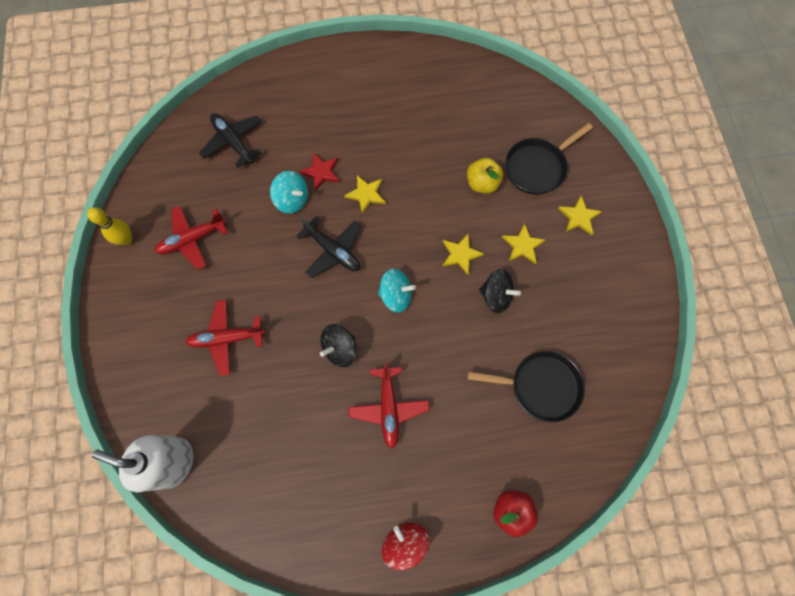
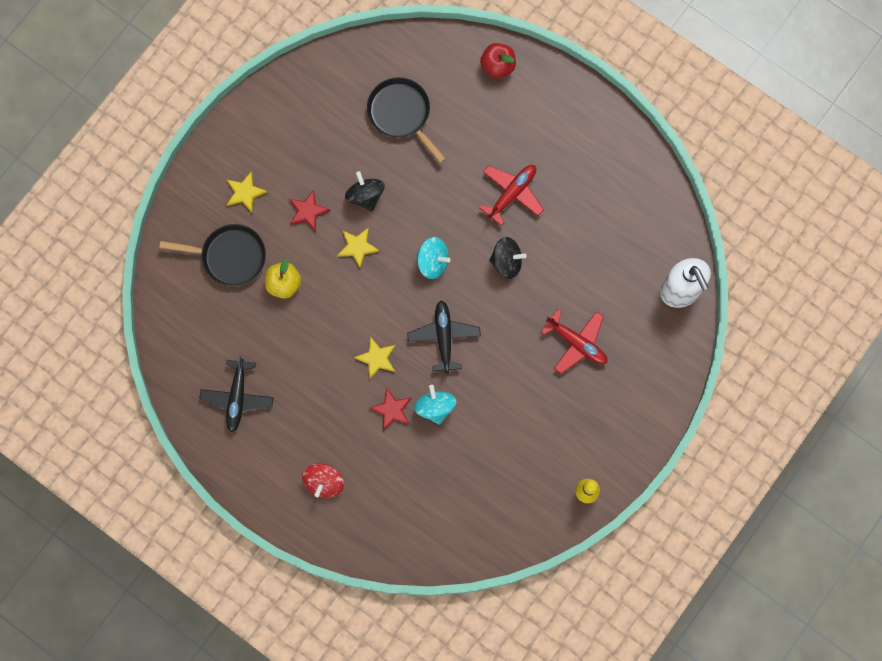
camera: 135 degrees left, 5 degrees up
(192, 239) = (537, 445): red plane -> none
(233, 142) = (434, 504): black plane -> black plane (237, 397)
(396, 295) = (432, 262): turquoise spinning top -> turquoise spinning top turned 150 degrees clockwise
(405, 542) = (578, 109): red spinning top -> red spinning top (324, 482)
(522, 245) = (307, 211): yellow star -> red star

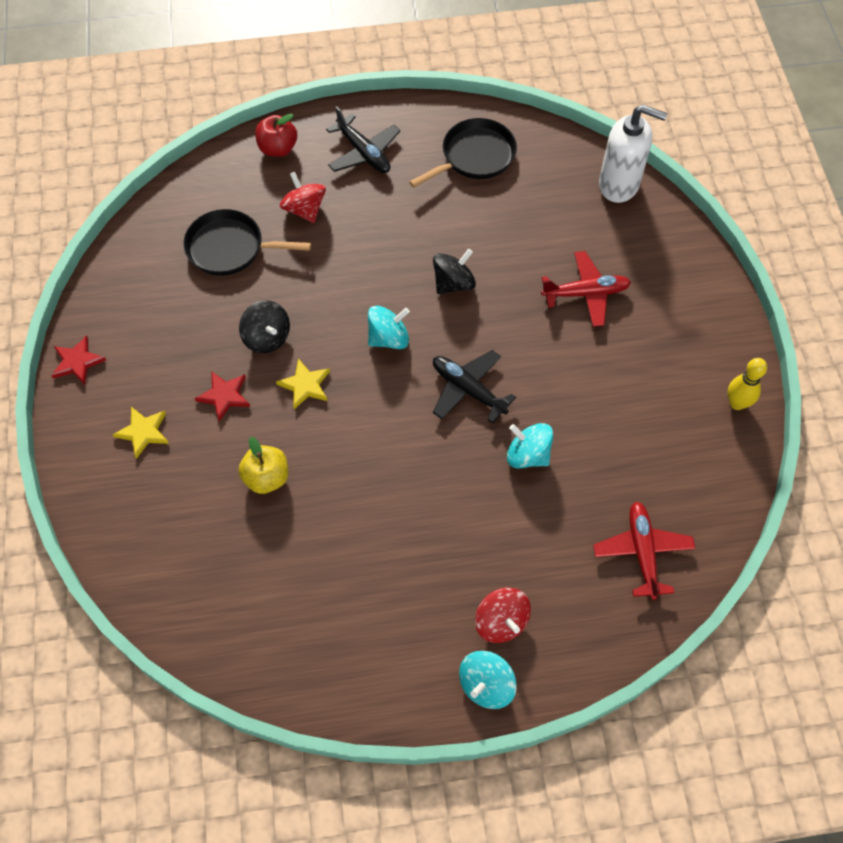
camera: 45 degrees left, 15 degrees down
(229, 256) = (185, 501): black pan -> black pan (474, 156)
(237, 397) = (328, 625): black plane -> black plane (363, 152)
(283, 506) = (486, 685): none -> turquoise spinning top
(365, 196) = (267, 337): black spinning top -> black spinning top turned 150 degrees counterclockwise
(377, 358) = (427, 462): yellow star -> none
(392, 410) = (491, 494): red star -> red star (77, 362)
(470, 127) = (304, 209): none -> red spinning top
(512, 194) = (398, 229): red plane -> red plane (642, 552)

